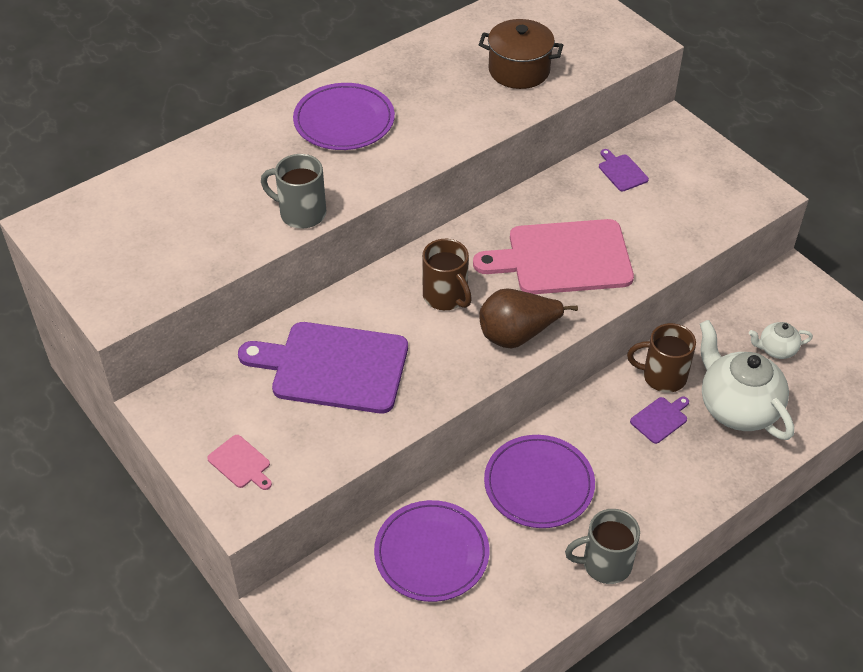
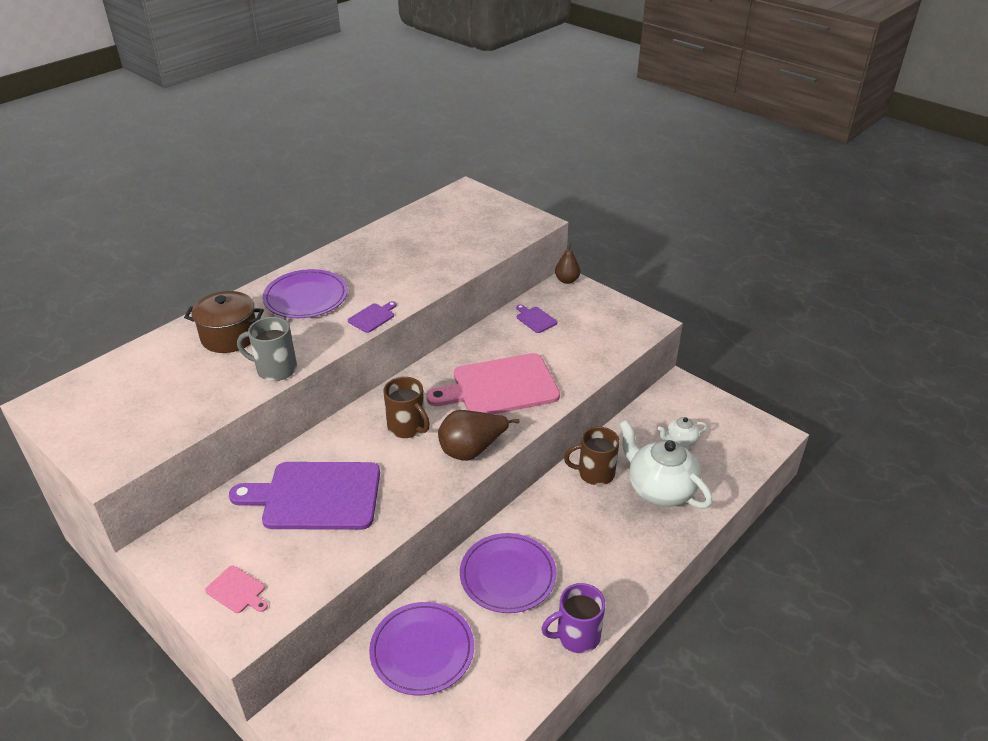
camera: 10 degrees left, 10 degrees down
(519, 70) = (444, 249): brown pot -> brown pot (229, 336)
(605, 564) = (576, 636): grey mug -> purple mug
(660, 419) = (599, 507): purple cutting board -> purple cutting board (372, 317)
(672, 121) = (567, 280): none -> brown pear

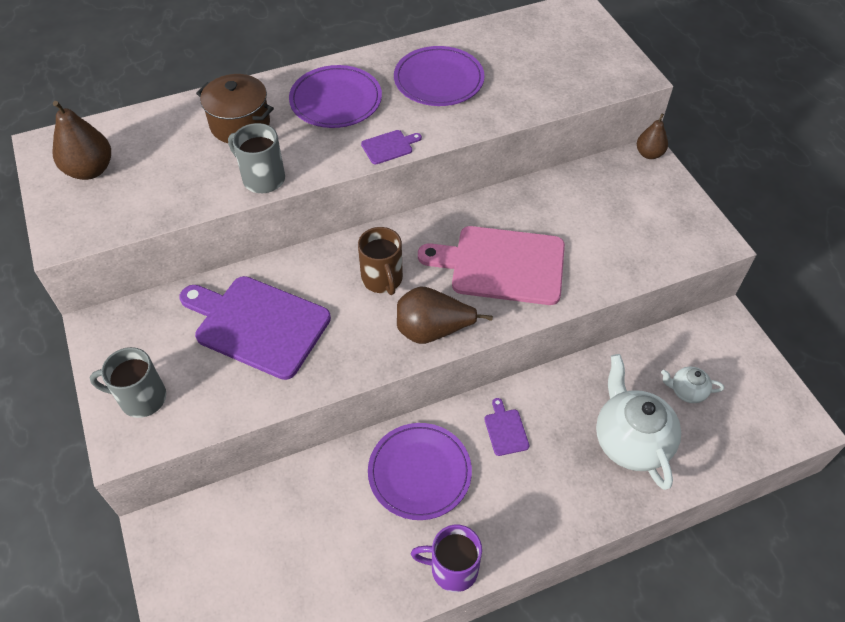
camera: 25 degrees right, 15 degrees up
(102, 409) = (90, 170): none -> brown pear
(237, 591) = (141, 398): pink cutting board -> grey mug
(422, 650) = (299, 516): purple plate -> purple plate (438, 80)
(535, 319) = (585, 193): purple cutting board -> purple cutting board (505, 430)
(594, 473) = (570, 393): brown mug -> none

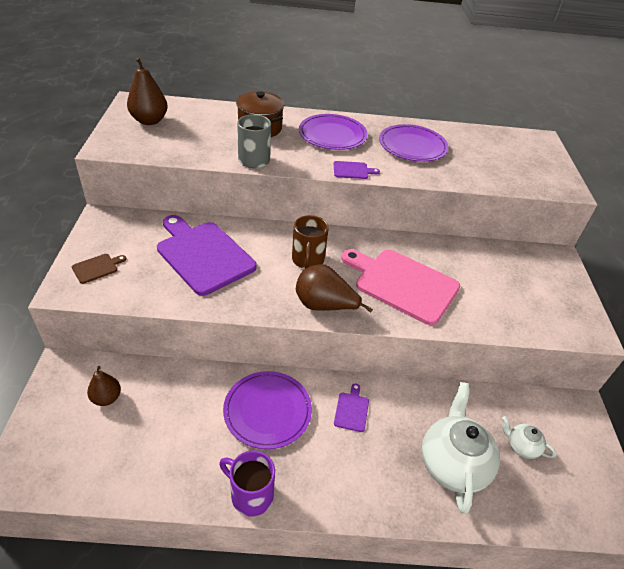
camera: 20 degrees right, 10 degrees down
(141, 398) = (97, 268): grey mug -> brown cutting board
(649, 154) = (560, 255): brown pear -> brown pear (106, 398)

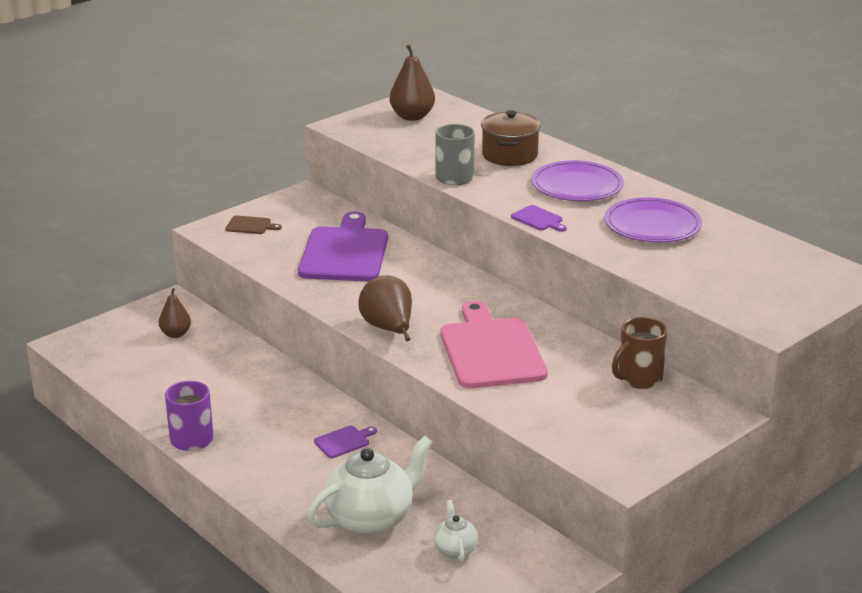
camera: 50 degrees right, 15 degrees down
(267, 411) = (276, 404): purple plate -> none
(307, 260) = (430, 295): brown mug -> brown mug (638, 378)

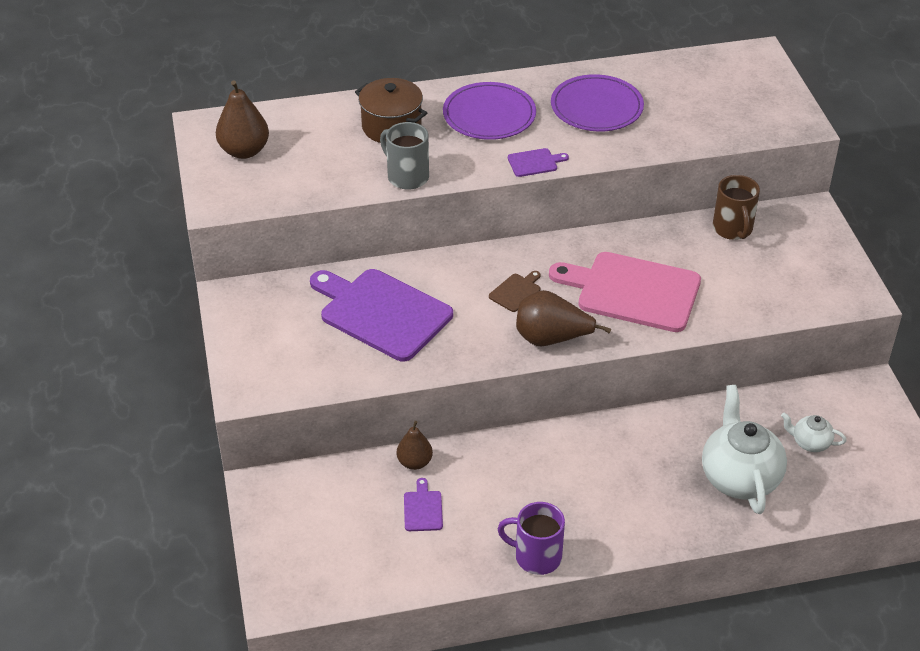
camera: 60 degrees left, 15 degrees up
(175, 334) = (331, 506): brown pear -> brown pear (414, 462)
(250, 225) = (264, 359): brown cutting board -> brown cutting board (516, 291)
(344, 441) = (613, 451): purple cutting board -> purple cutting board (423, 509)

